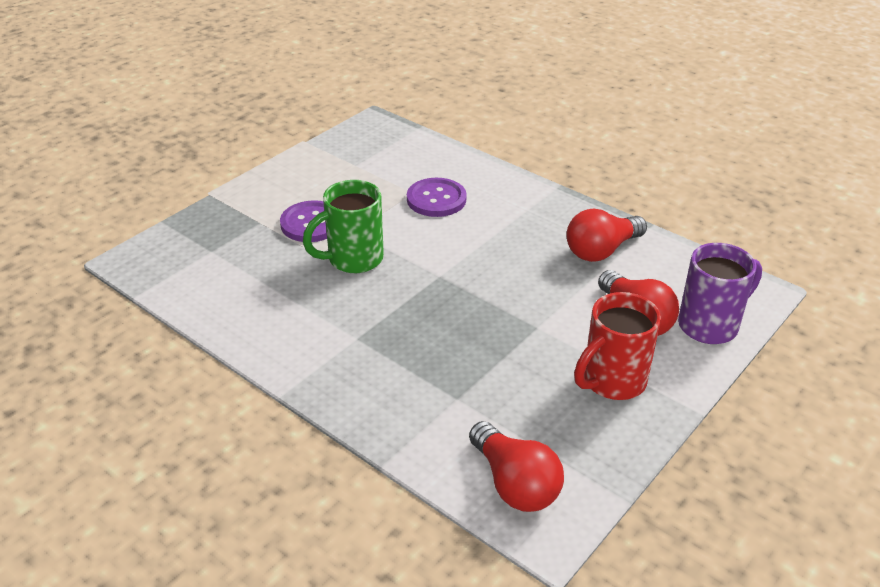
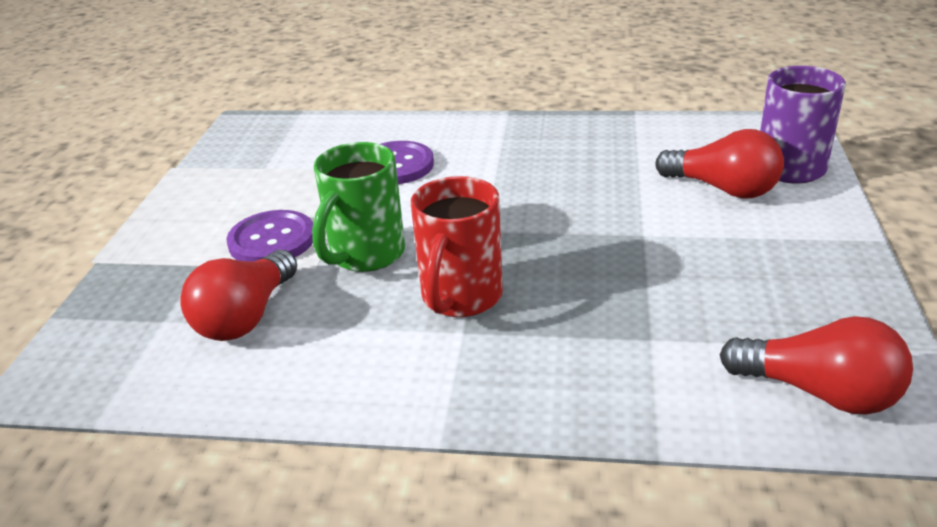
camera: 30 degrees left, 5 degrees down
(601, 250) = (617, 147): red light bulb -> red light bulb (246, 317)
(612, 381) = (776, 250): red mug -> red mug (460, 298)

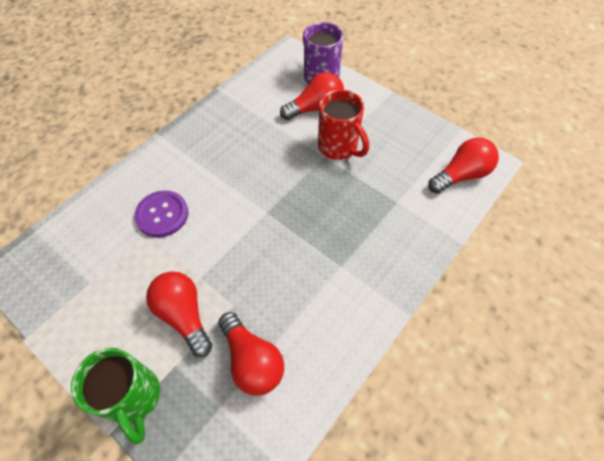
camera: 60 degrees left, 25 degrees up
(272, 240) = (184, 315): purple button -> red light bulb
(365, 255) = (242, 275): green mug -> green mug (135, 398)
(460, 298) = (315, 253): red mug -> red mug (339, 147)

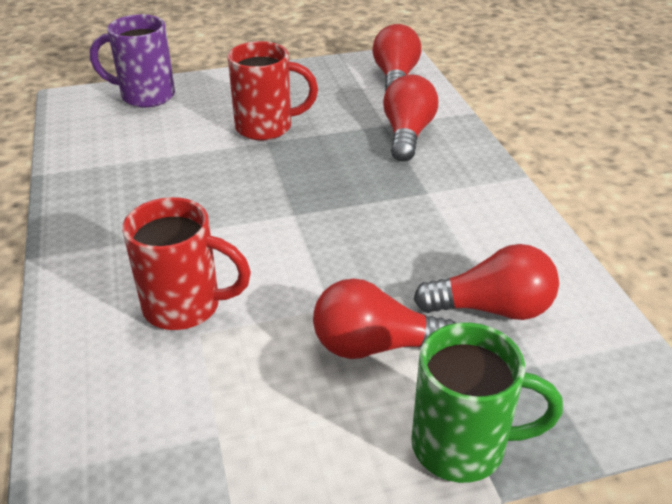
camera: 55 degrees left, 20 degrees down
(162, 215) = (186, 306): purple button -> red mug
(315, 108) = (187, 118): red light bulb -> red light bulb (407, 134)

